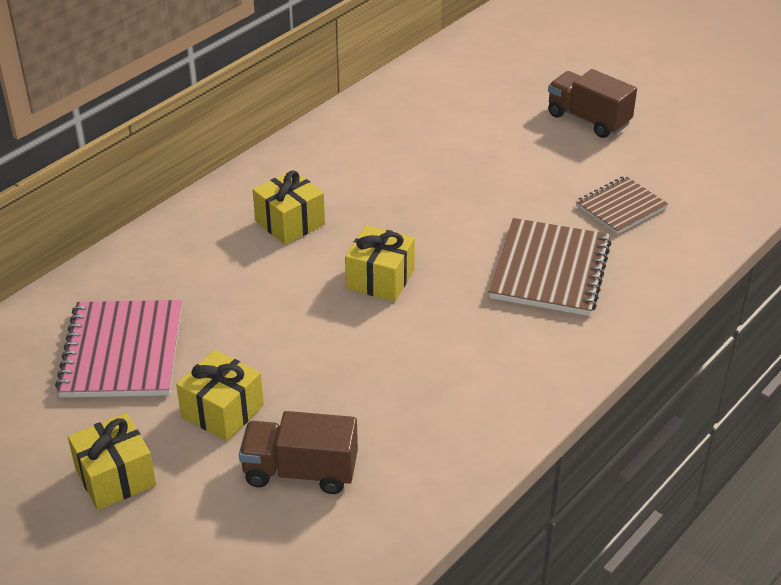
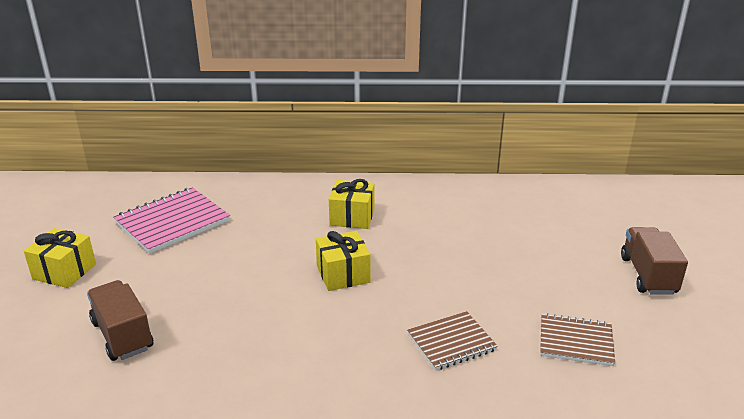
camera: 50 degrees right, 10 degrees down
(222, 411) = (153, 278): yellow gift -> none
(550, 270) = (451, 342): brown notebook -> brown notebook, size x0.62

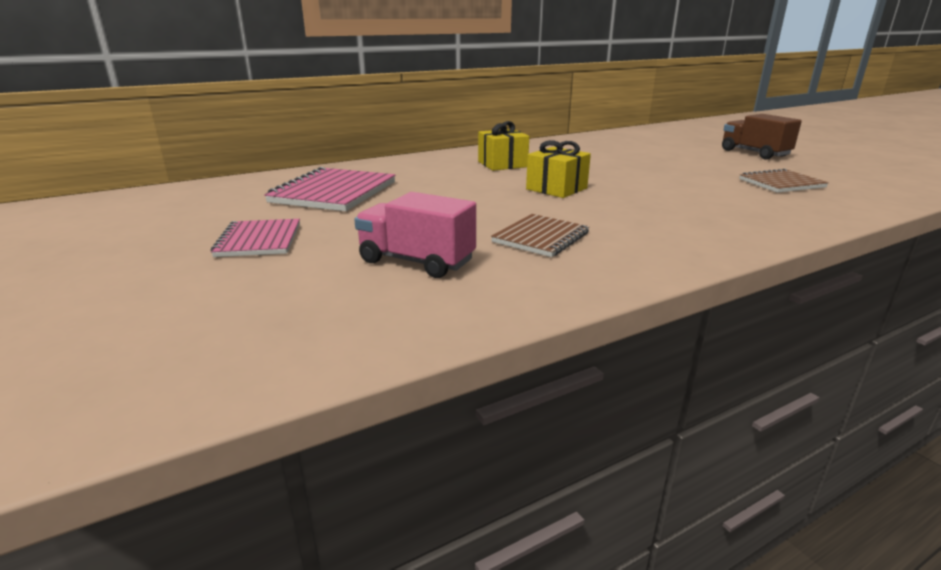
camera: 30 degrees left, 5 degrees down
(64, 271) = (259, 240): yellow gift -> pink notebook
(122, 335) = (416, 261): brown truck -> pink truck
(451, 342) = (709, 200): brown notebook -> brown notebook (540, 237)

